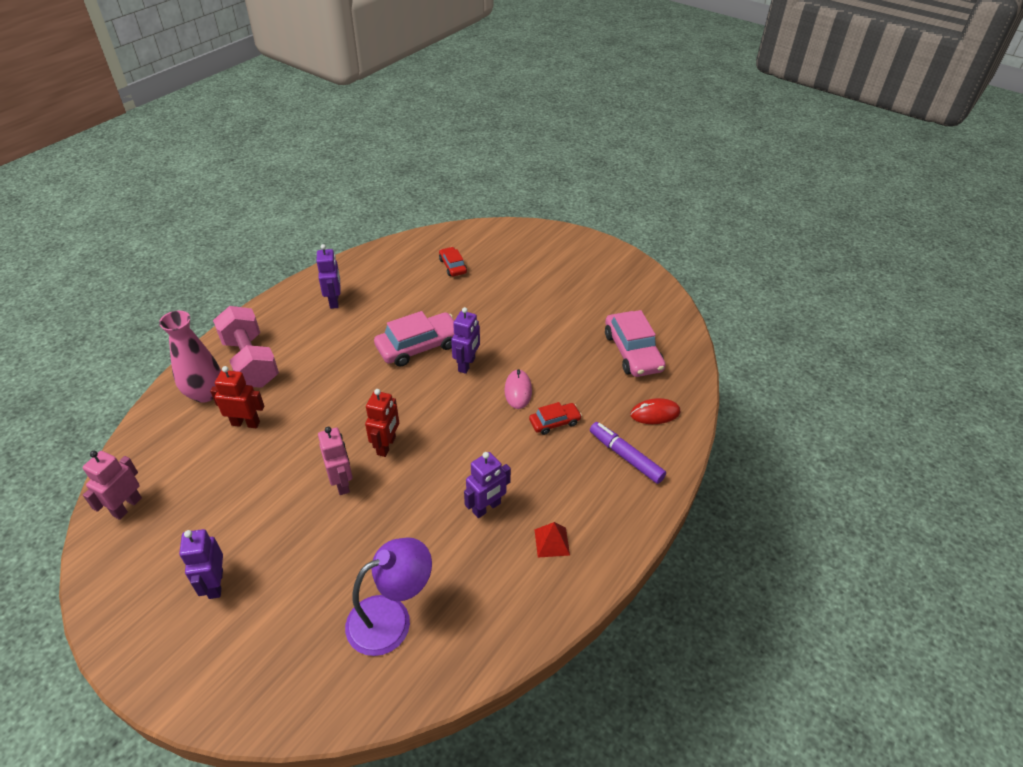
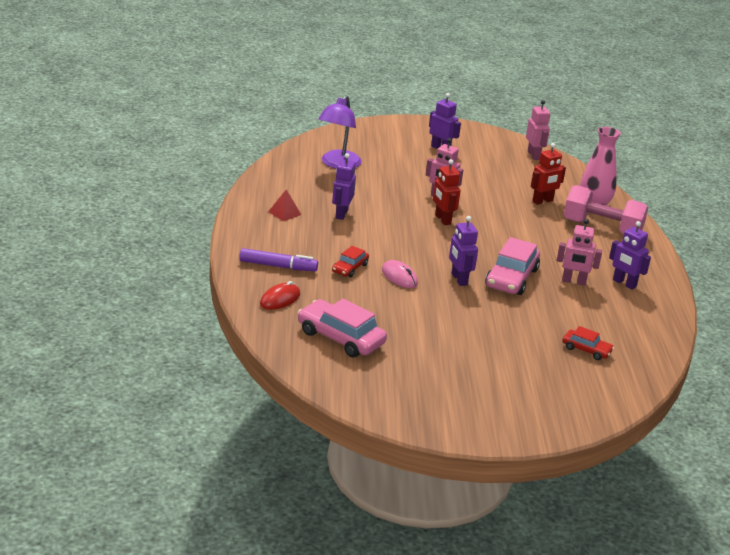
camera: 140 degrees right, 15 degrees down
(372, 320) = (573, 281): none -> pink robot

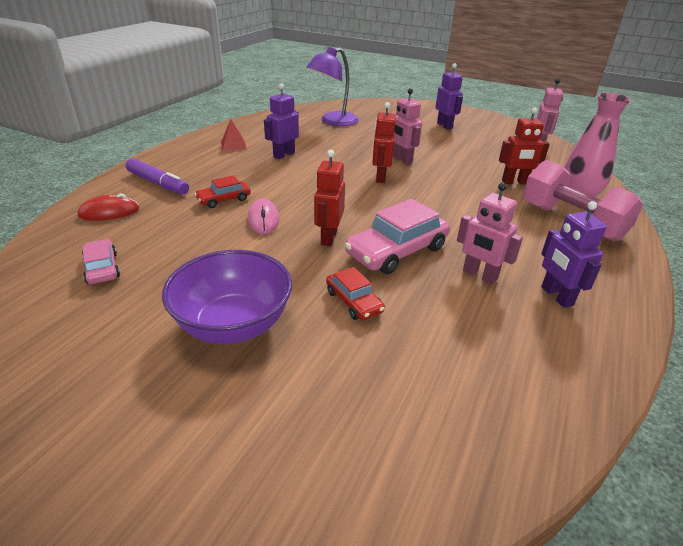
camera: 30 degrees right, 5 degrees up
(340, 337) = (102, 268): pink car -> pink car, size x0.55
(459, 279) = (328, 237): purple robot -> red robot
(466, 346) = (233, 324): none -> purple bowl
(586, 350) = (411, 387): red car -> red car (354, 301)

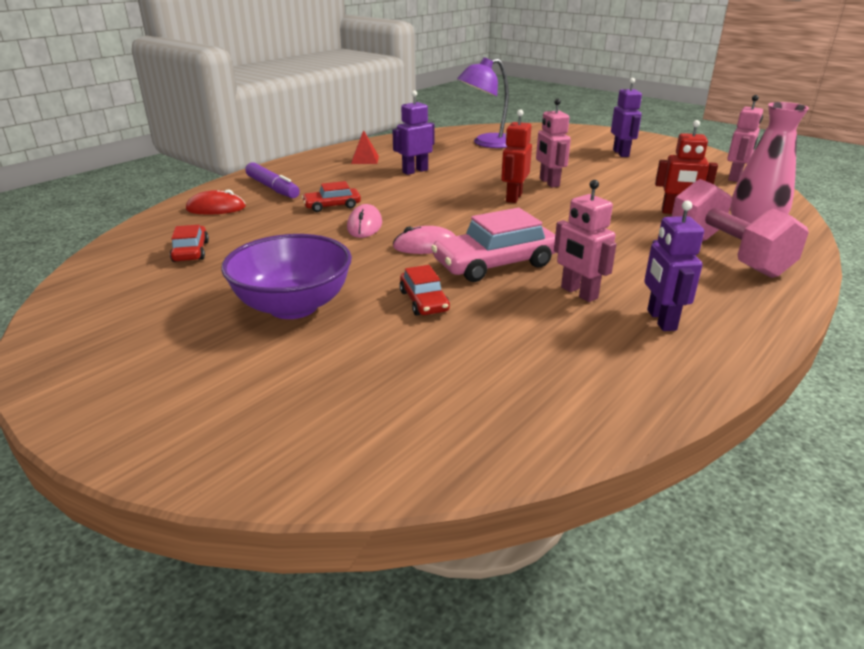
camera: 15 degrees right, 5 degrees down
(102, 268) = (191, 251): pink car -> red car
(328, 237) = (426, 246): red robot -> pink mouse

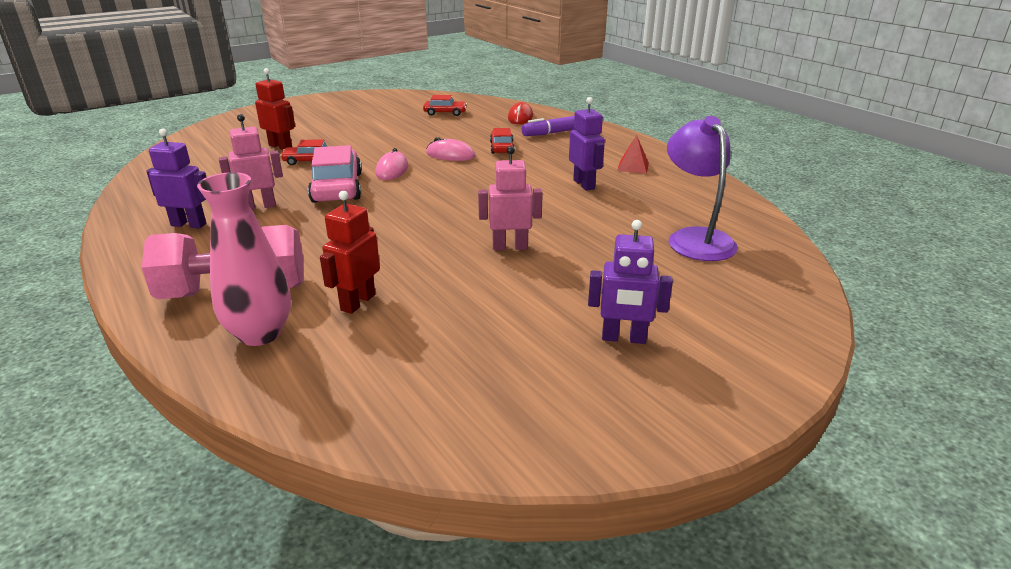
camera: 105 degrees right, 0 degrees up
(293, 306) = (343, 132): purple bowl -> none
(513, 198) = (473, 218): red robot -> red robot (280, 147)
(735, 177) = (446, 417): pink robot -> none

